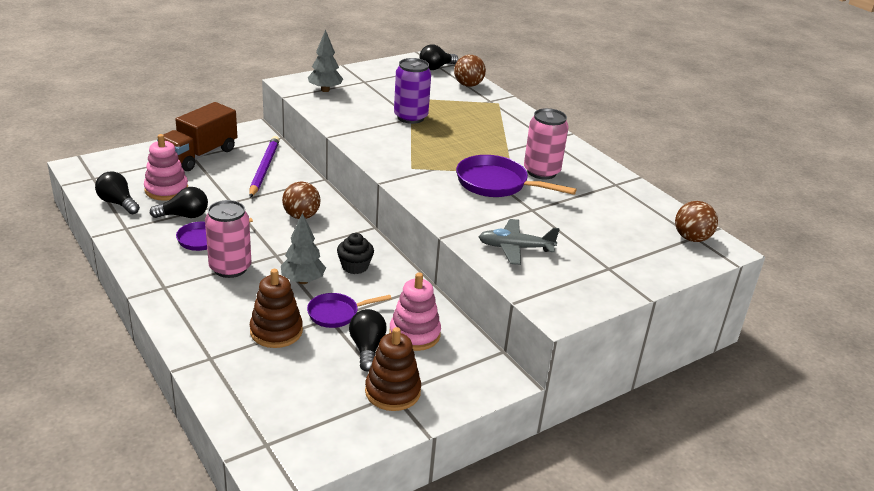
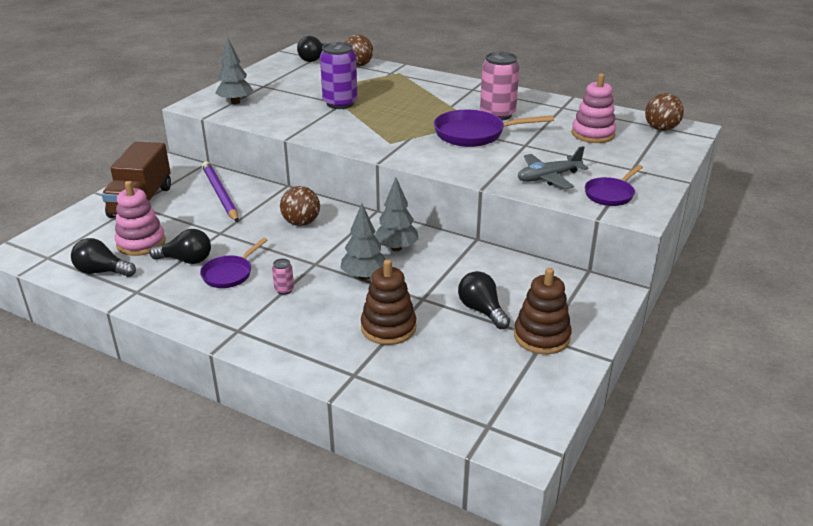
camera: 25 degrees left, 0 degrees up
(184, 216) = (186, 260): black light bulb -> black light bulb turned 45 degrees clockwise
(230, 268) = (284, 290): pink can -> pink can, size x0.43
(336, 314) = (424, 292): purple pan -> purple pan (610, 194)
(355, 266) = (396, 248): black cupcake -> grey tree
(414, 334) = (507, 284): pink stacking toy -> pink stacking toy (593, 134)

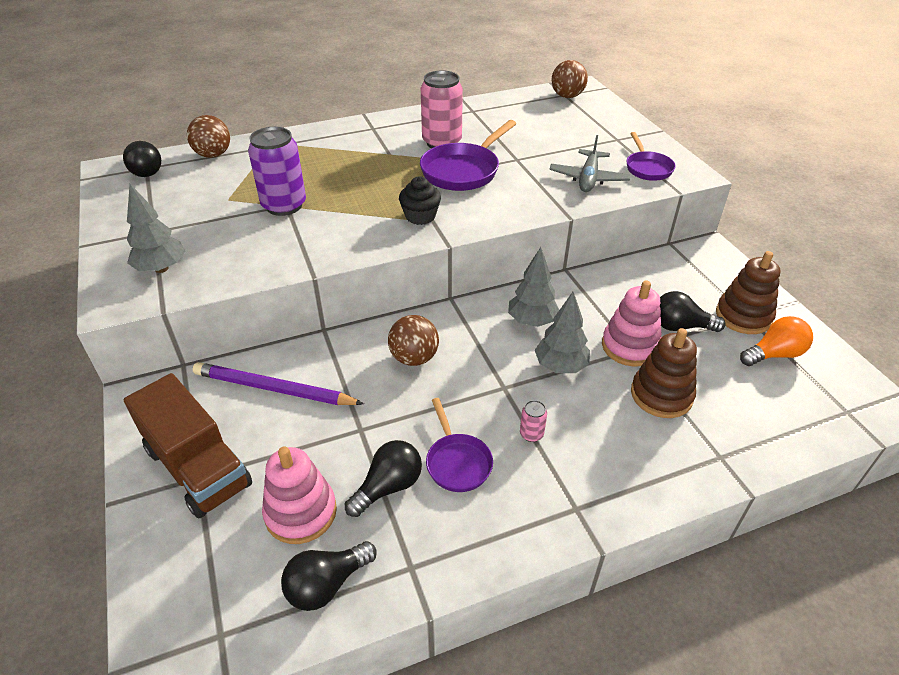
camera: 50 degrees left, 10 degrees up
(395, 142) = (420, 216): none -> black cupcake
(512, 366) = (774, 354): none -> orange light bulb
(593, 134) = (538, 123): pink stacking toy -> pink stacking toy (630, 346)

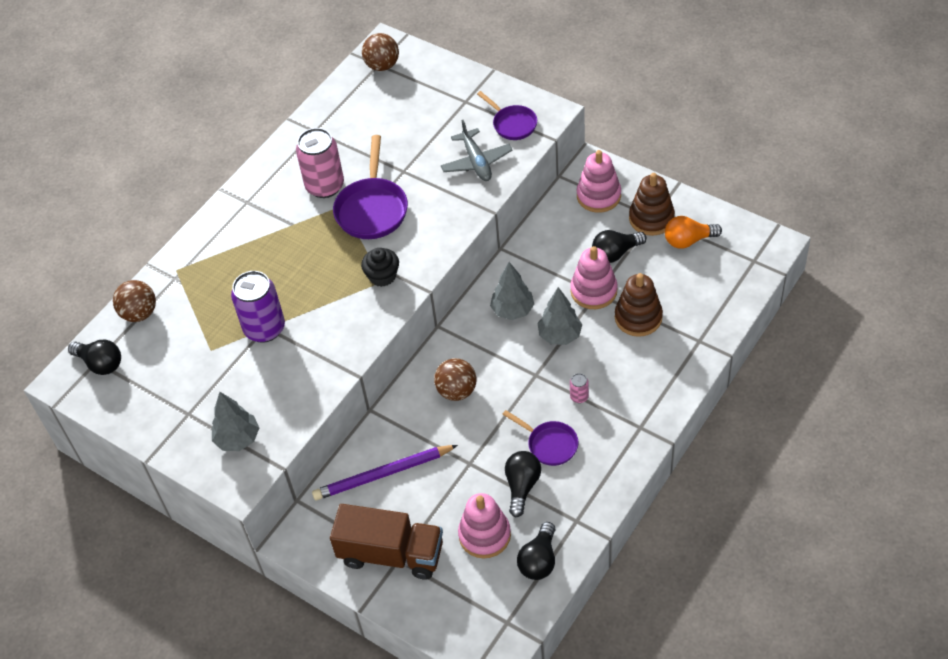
camera: 30 degrees left, 10 degrees up
(698, 274) = (598, 196): none -> pink stacking toy
(774, 354) = (688, 240): orange light bulb -> orange light bulb turned 135 degrees counterclockwise

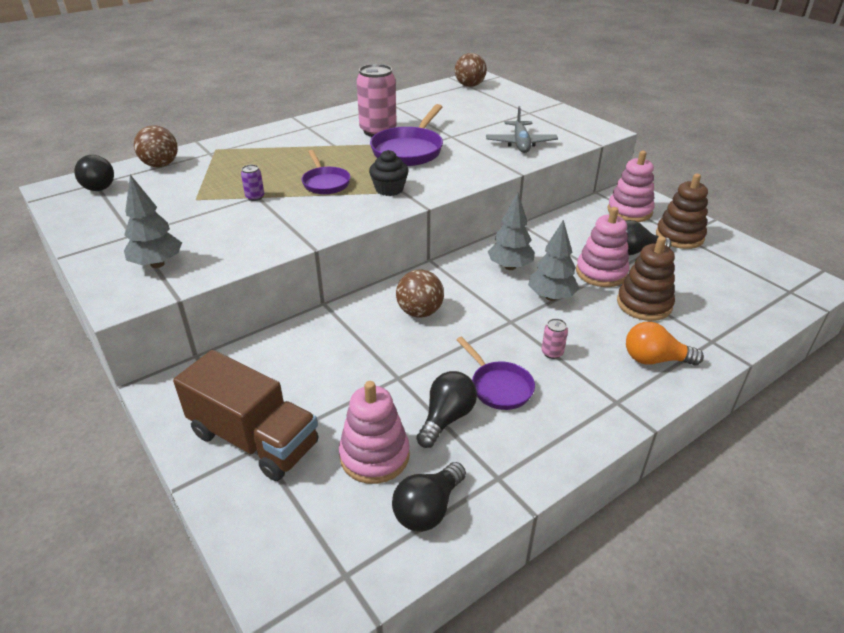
camera: 15 degrees right, 15 degrees down
(264, 328) = (255, 197): purple can -> purple can, size x0.43
(383, 474) = (299, 359): purple pencil -> none
(512, 124) = (565, 130): purple pan -> purple pan (325, 183)
(688, 240) = (716, 260): orange light bulb -> orange light bulb (655, 359)

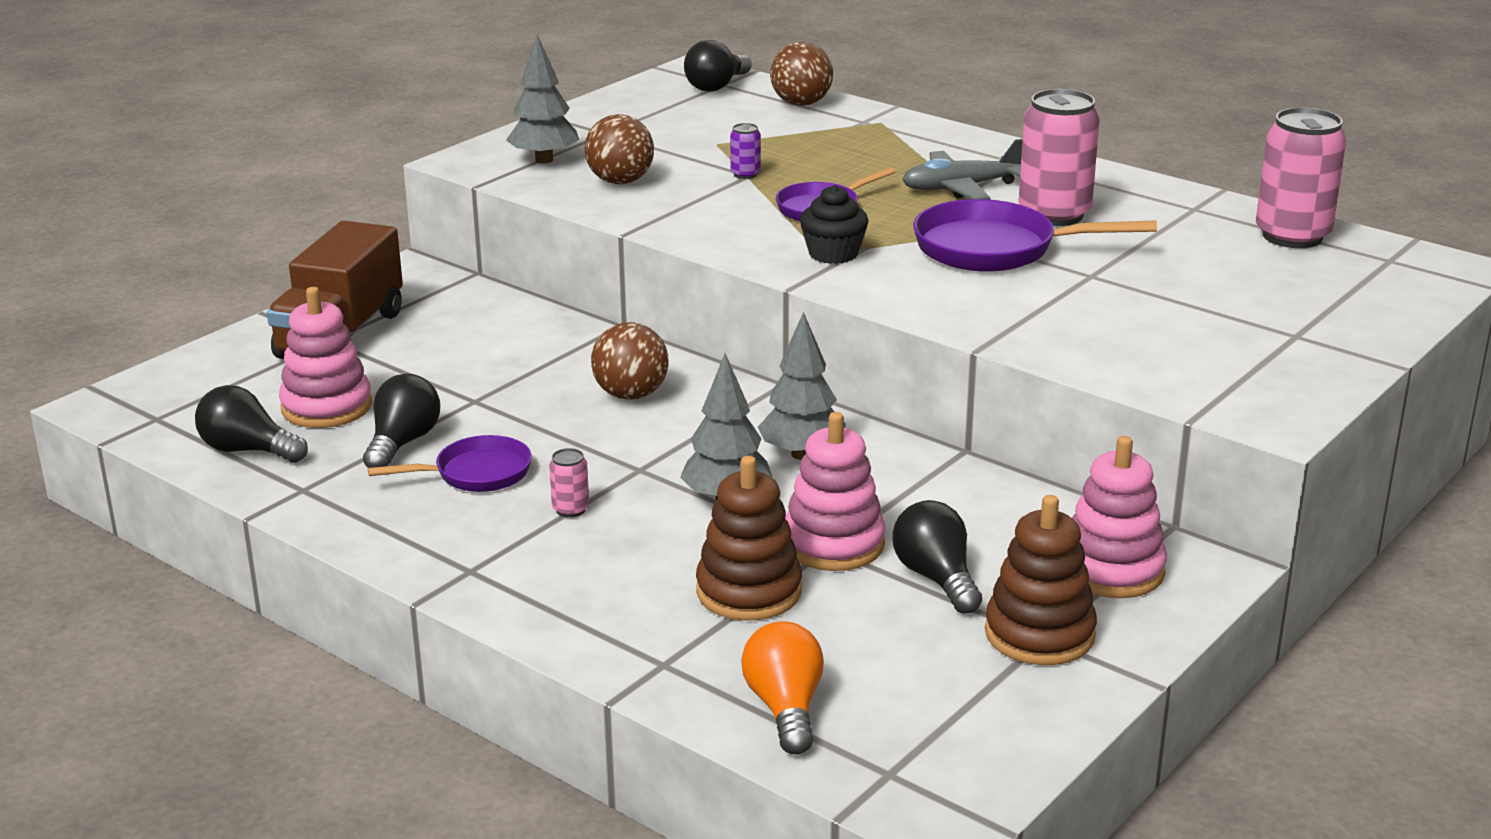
camera: 75 degrees right, 10 degrees down
(434, 94) = (1292, 236): none -> pink can
(446, 418) = (402, 443): black light bulb -> black light bulb turned 90 degrees counterclockwise
(469, 86) = (1387, 263): brown ball -> brown ball (620, 181)
(499, 387) = (476, 473): purple pan -> purple pan turned 150 degrees counterclockwise
(520, 143) = (1117, 339): grey plane -> grey plane (960, 188)
(655, 359) = (586, 603): orange light bulb -> orange light bulb (785, 708)

